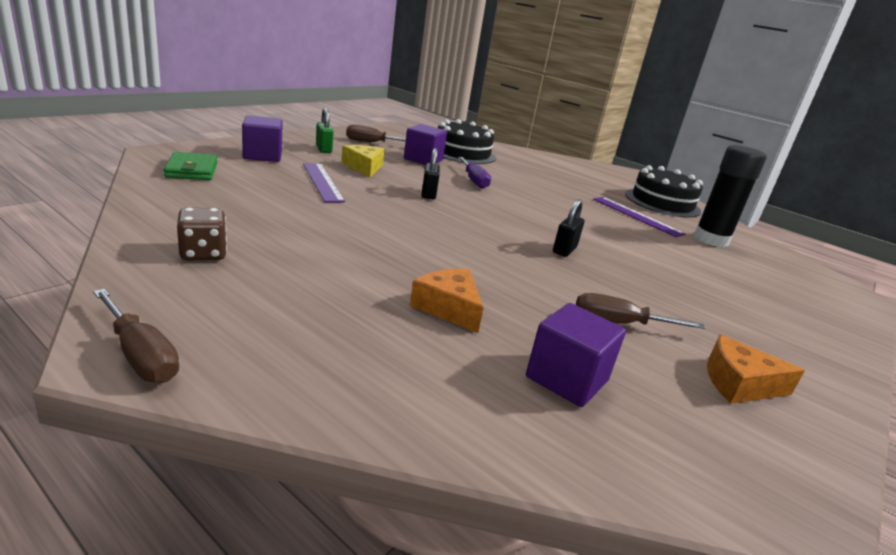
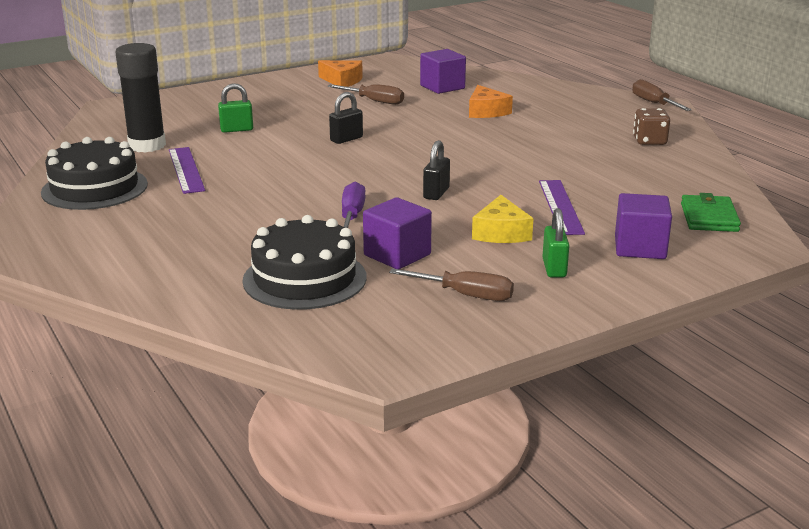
camera: 155 degrees left, 0 degrees up
(681, 261) = (236, 130): none -> green padlock

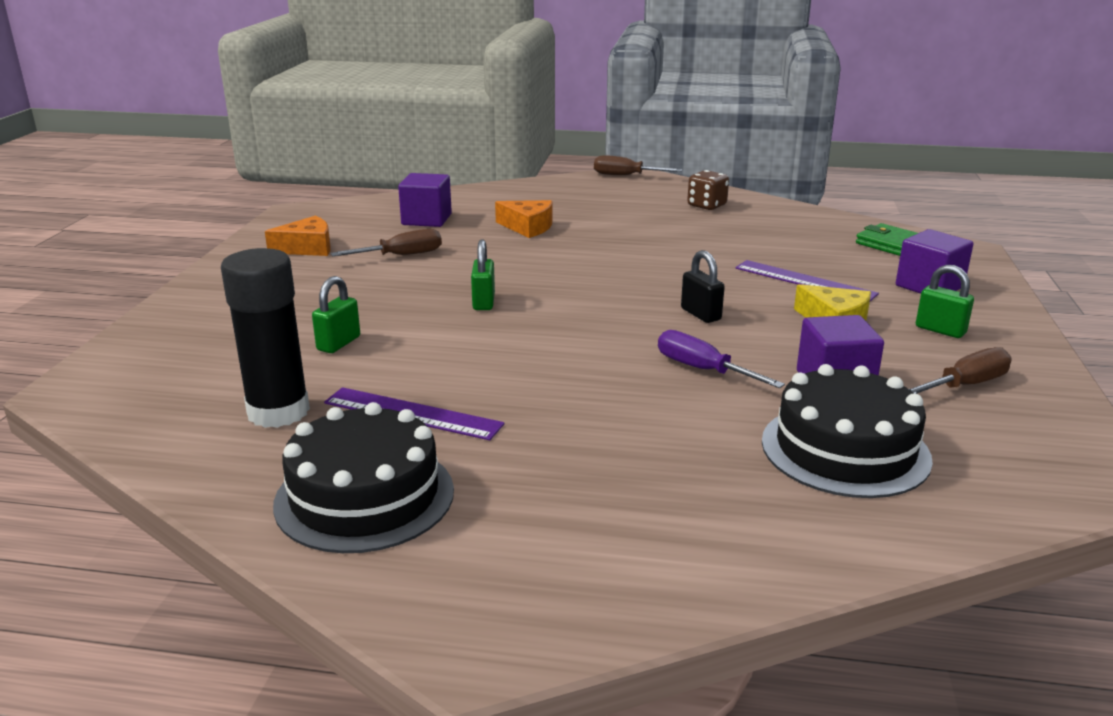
camera: 50 degrees left, 0 degrees up
(346, 139) = (483, 302): black padlock -> green padlock

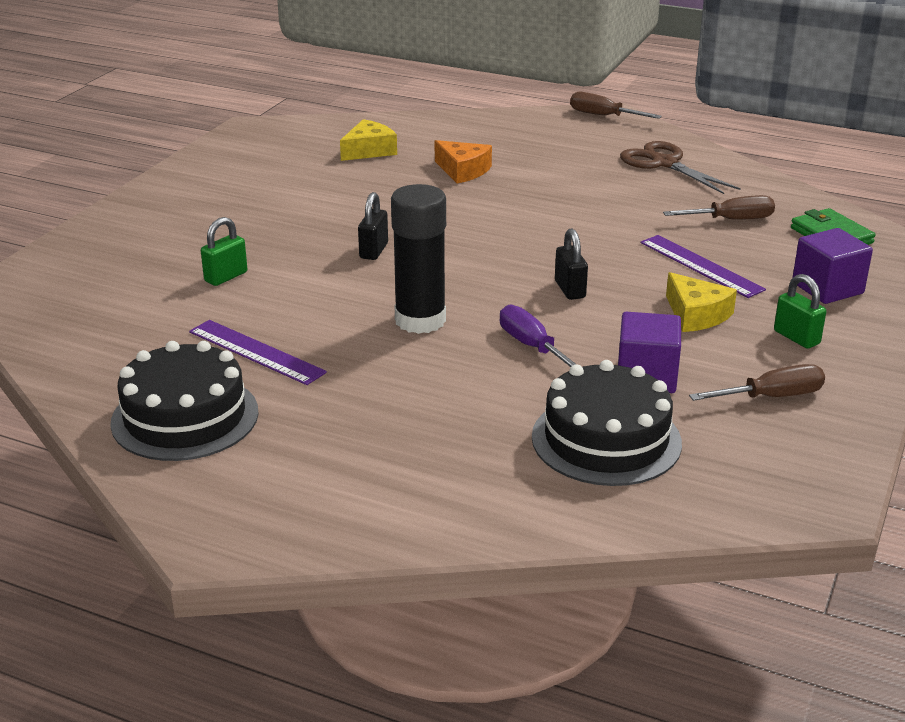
camera: 15 degrees right, 5 degrees up
(278, 412) = (149, 334): black glue stick -> black glue stick (420, 320)
(307, 248) = (242, 172): orange cheese -> none
(401, 256) = (324, 190): brown screwdriver -> brown screwdriver (731, 220)
(426, 219) = (369, 150): purple cube -> yellow cheese
(483, 302) = (373, 251): green padlock -> black padlock
(706, 205) = (664, 163): brown dice -> brown scissors

